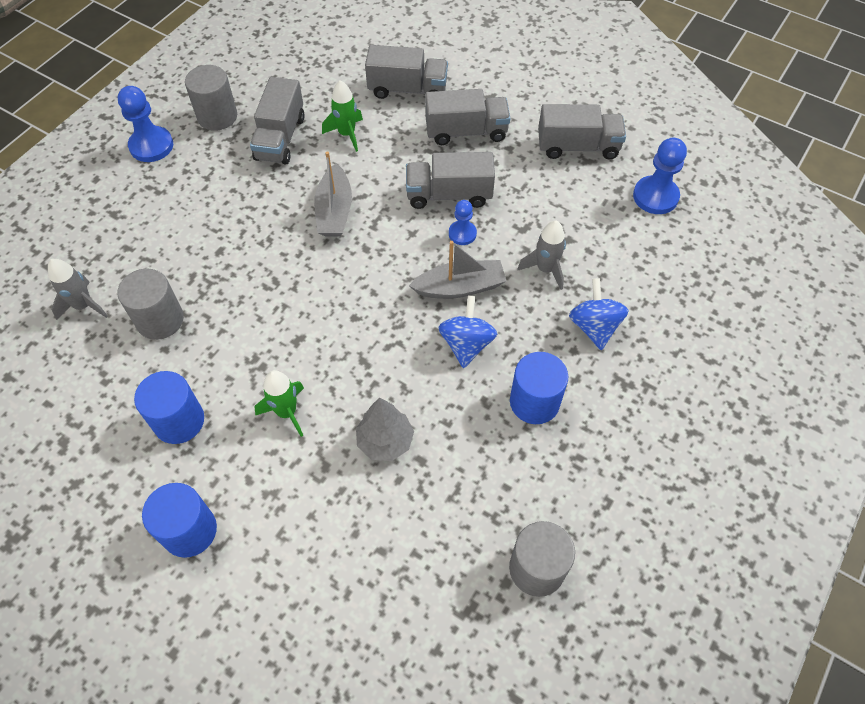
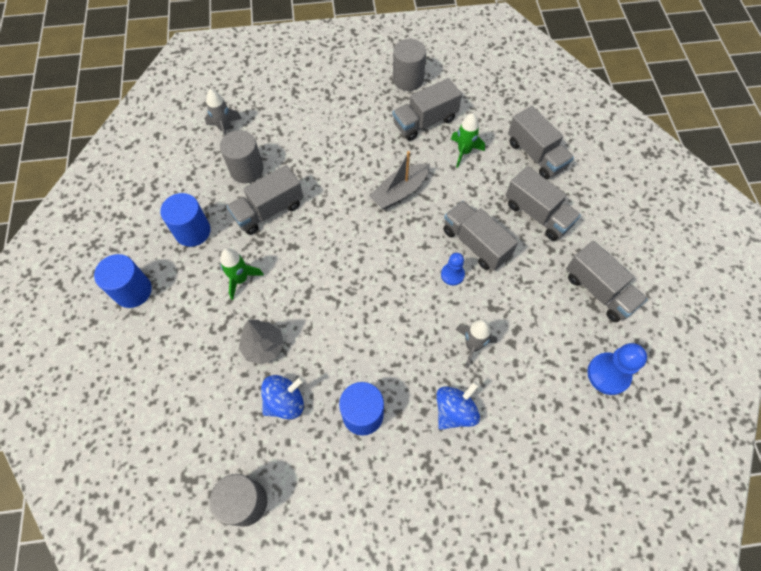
camera: 50 degrees right, 5 degrees up
(151, 146) = (355, 68): blue pawn -> none
(233, 333) = (268, 210): none -> grey truck
(460, 287) = (409, 305): grey boat -> none
(466, 344) = (370, 341): blue spinning top -> blue spinning top (285, 402)

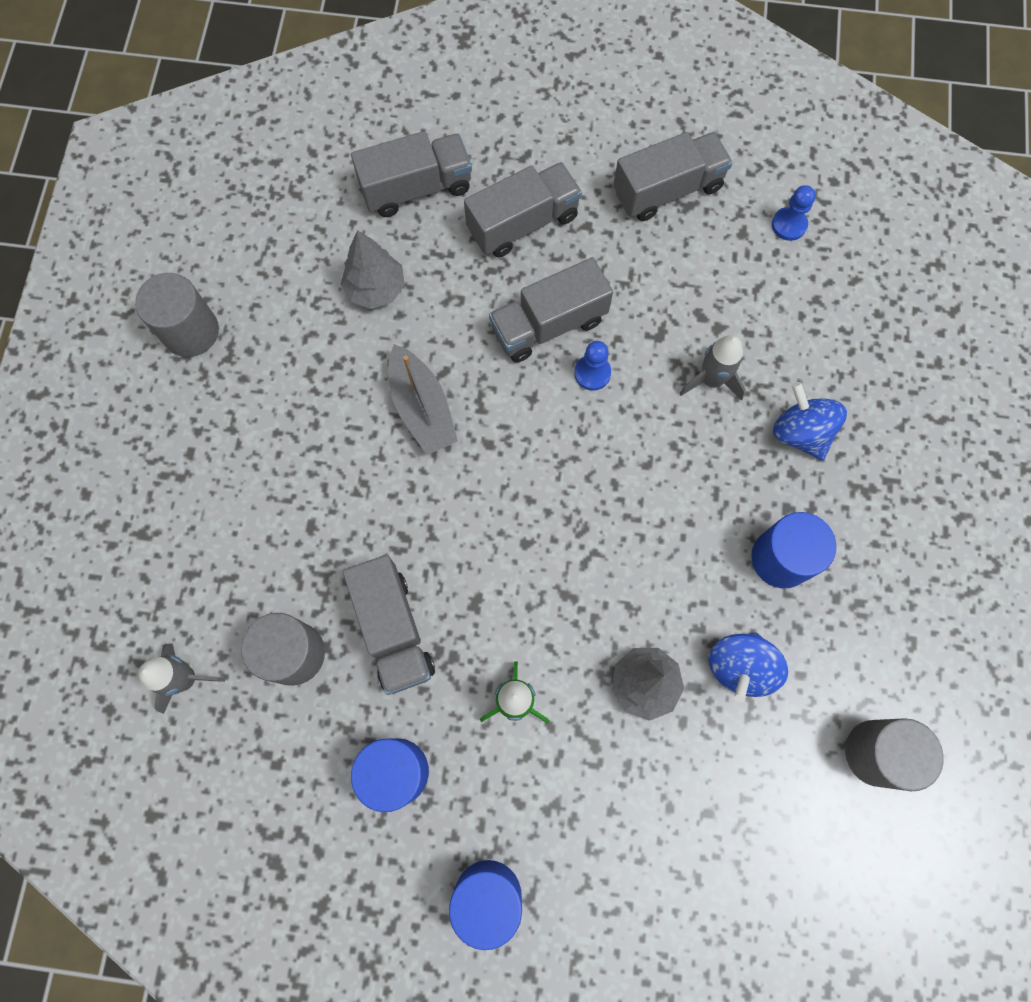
camera: 75 degrees left, 10 degrees up
(285, 402) = (740, 667): blue spinning top -> blue spinning top turned 135 degrees counterclockwise
(425, 121) = (293, 330): grey truck -> none
(464, 152) = (376, 289): green rocket -> grey tree
(608, 374) = (789, 225): blue pawn -> blue pawn, size x0.61

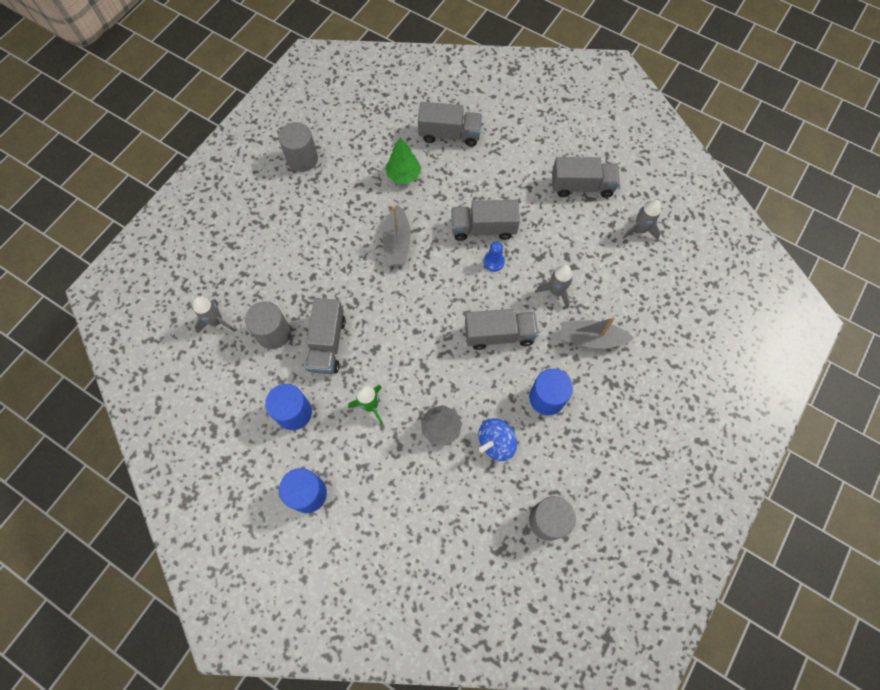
camera: 25 degrees right, 5 degrees down
(376, 289) = (403, 175): grey tree -> green tree
(523, 223) = (496, 173): grey truck -> grey truck (499, 335)
(789, 225) = (639, 230): blue pawn -> grey rocket
(800, 432) = (591, 338): blue spinning top -> grey boat

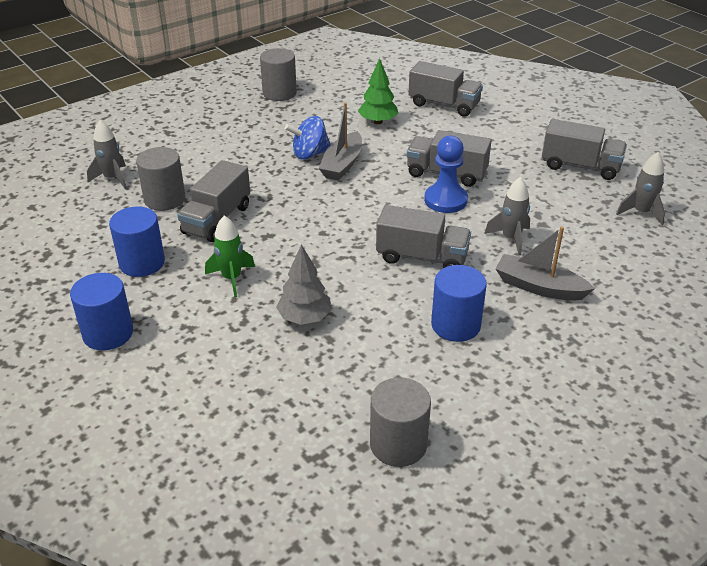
camera: 20 degrees right, 30 degrees down
(494, 262) = (445, 200): blue pawn -> blue pawn, size x1.65
(496, 443) = (367, 349): blue spinning top -> blue spinning top (309, 154)

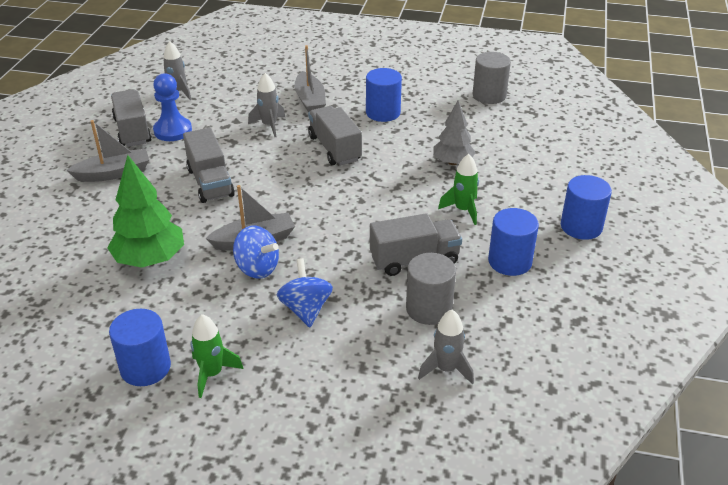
camera: 130 degrees left, 0 degrees up
(242, 108) = (212, 374): none -> green rocket
(243, 155) = (305, 309): none -> blue spinning top
(279, 93) = (145, 367): grey cylinder -> blue cylinder
(378, 122) = (150, 259): green tree -> green tree, size x1.52
(444, 105) = (74, 236): grey truck -> none
(445, 200) = (251, 167): blue pawn -> blue pawn (173, 131)
(513, 139) = (113, 173): none -> grey boat

